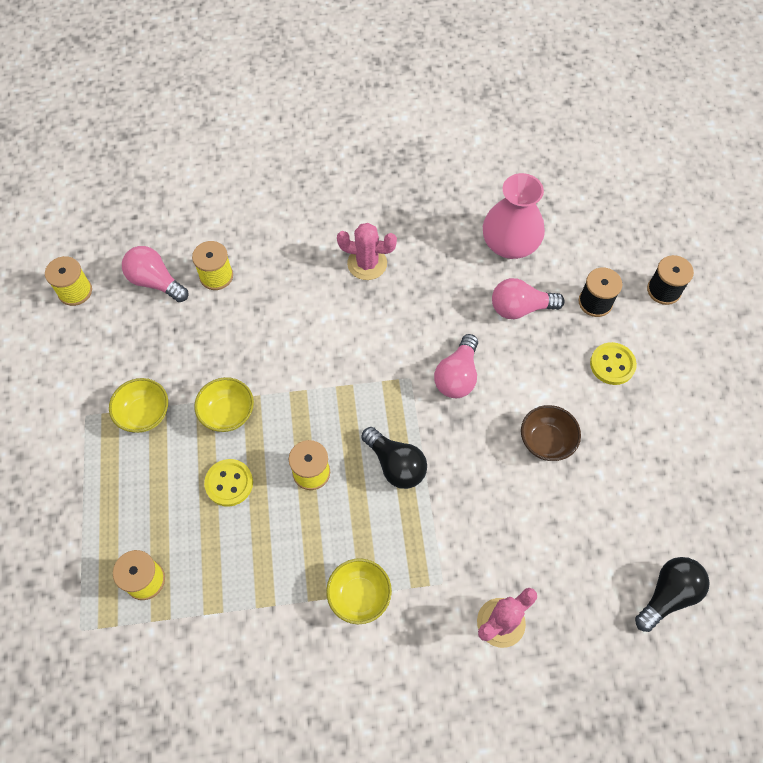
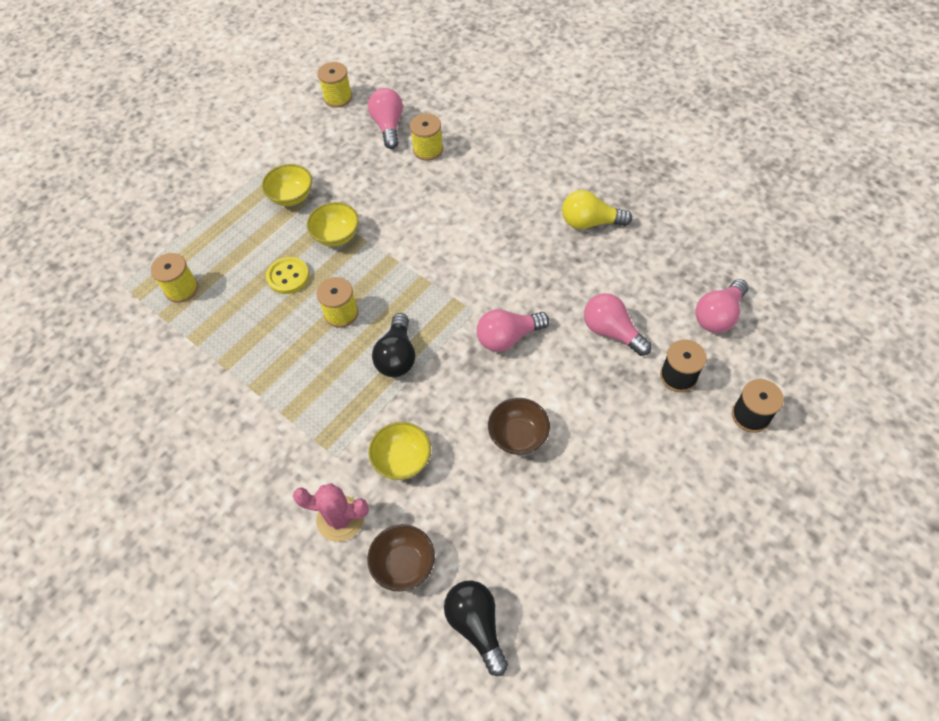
camera: 50 degrees right, 5 degrees down
(359, 596) = (278, 413): yellow bowl -> yellow bowl (402, 460)
(367, 263) = (535, 215): pink cactus -> none
(413, 236) = (590, 222): none -> yellow light bulb
(509, 244) = (658, 282): pink vase -> none
(572, 236) = (718, 315): none -> pink light bulb
(579, 606) = (404, 564): none -> brown bowl
(612, 364) = (636, 430): yellow button -> none
(668, 595) = (476, 625): black light bulb -> black light bulb turned 120 degrees counterclockwise

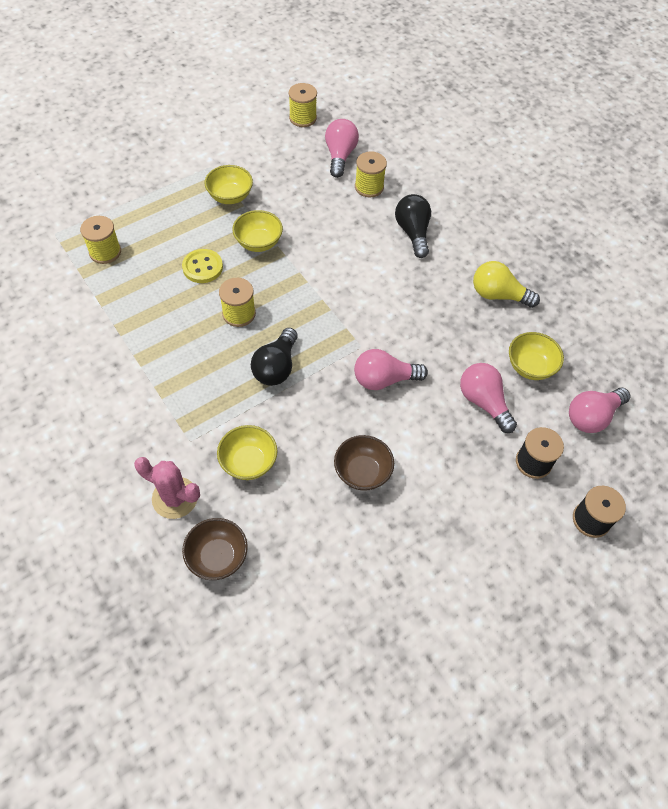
camera: 10 degrees right, 0 degrees up
(476, 625) = (264, 632): black light bulb -> black light bulb (413, 233)
(644, 284) = (530, 367): none -> yellow bowl

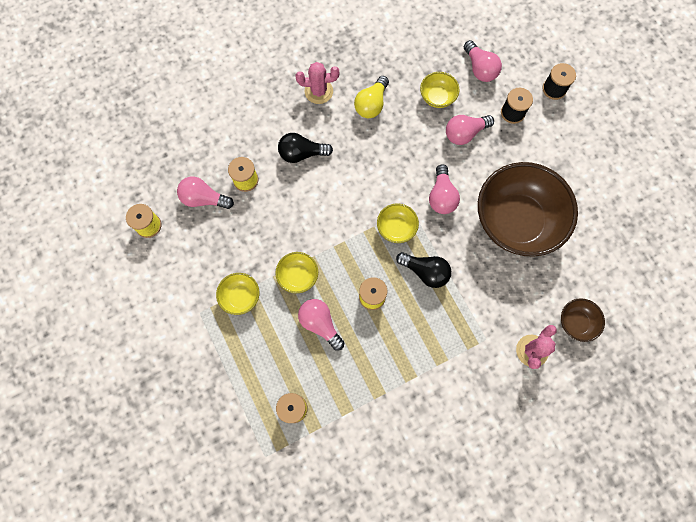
camera: 80 degrees left, 15 degrees up
(202, 267) = (320, 324): yellow button -> pink light bulb
(248, 462) = (505, 297): yellow bowl -> yellow bowl (396, 228)
(362, 472) = (516, 221): brown bowl -> brown bowl, size x2.31
(500, 241) = (318, 91): none -> pink cactus

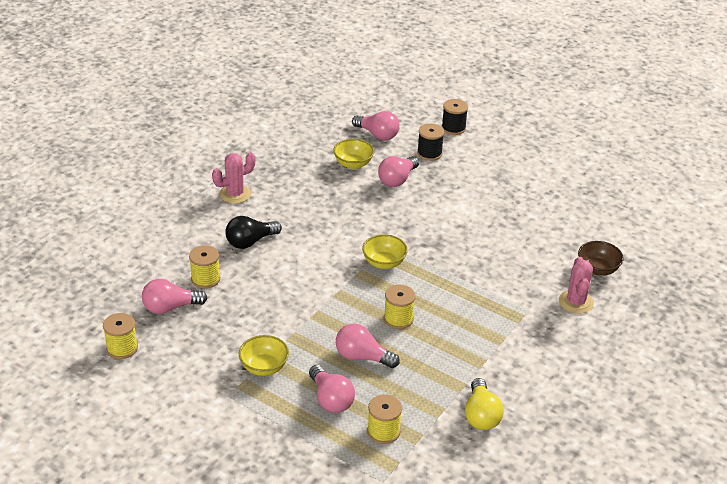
camera: 30 degrees left, 35 degrees down
(298, 276) = (313, 330): yellow bowl -> none
(371, 104) = (294, 187): yellow light bulb -> yellow light bulb (481, 415)
(425, 272) = (435, 283): black light bulb -> none
(441, 196) = (409, 227): pink light bulb -> pink light bulb (330, 399)
(516, 221) = (490, 221): brown bowl -> none

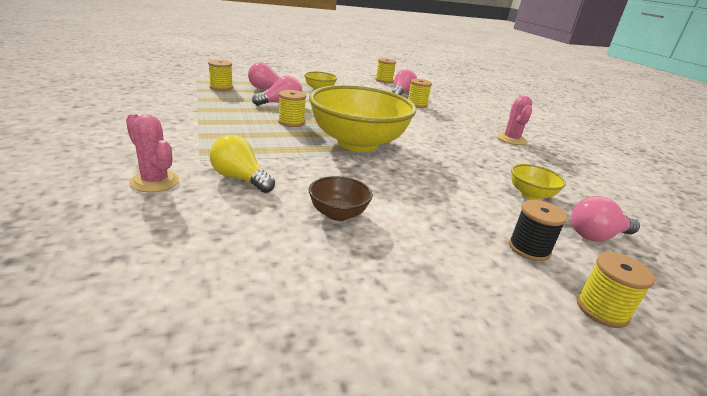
camera: 125 degrees right, 10 degrees down
(250, 242) = (442, 123): black light bulb -> none
(384, 263) = (357, 143): yellow bowl -> yellow bowl, size x2.31
(397, 179) = (481, 202): pink light bulb -> none
(453, 128) = (602, 309): black spool -> yellow spool
(481, 415) = (168, 103): yellow light bulb -> yellow light bulb (240, 178)
(597, 269) = (155, 223): brown bowl -> brown bowl (338, 214)

